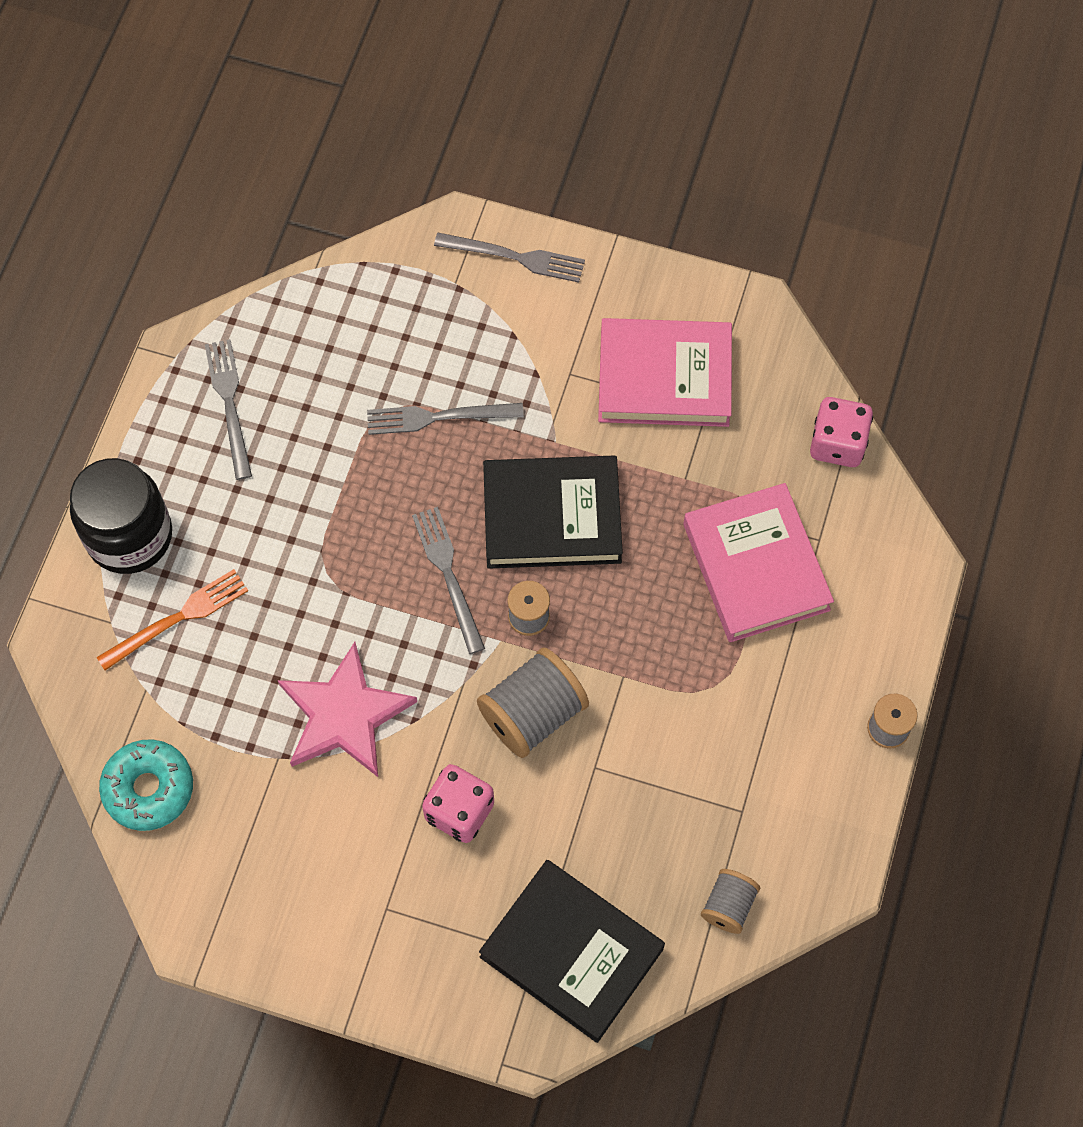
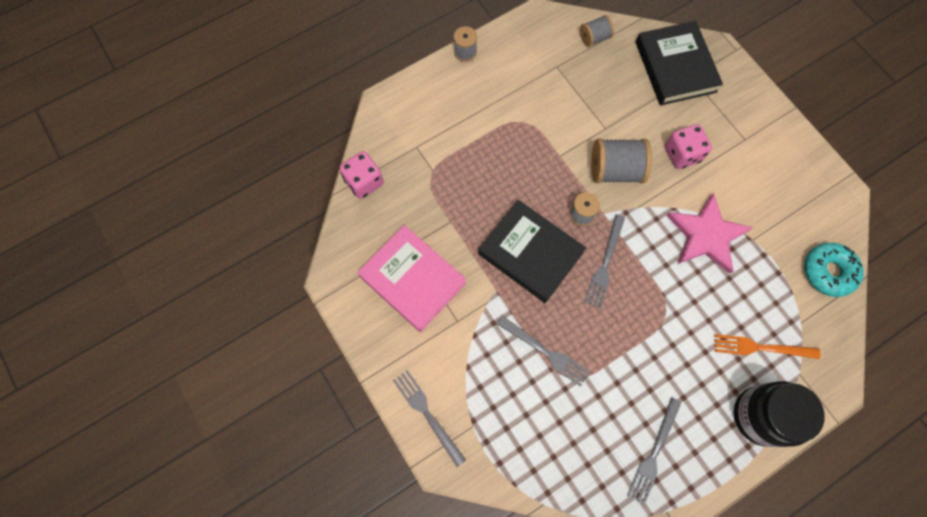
camera: 140 degrees left, 5 degrees up
(756, 567) = (456, 156): pink book -> none

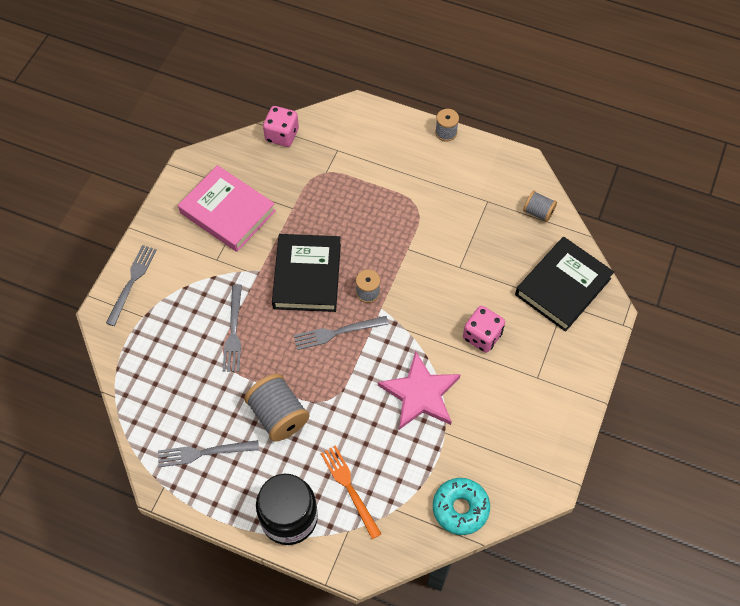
camera: 55 degrees right, 10 degrees down
(412, 280) = (227, 212): pink book -> pink book turned 60 degrees counterclockwise
(615, 170) = (426, 295): grey spool -> grey spool (278, 415)

